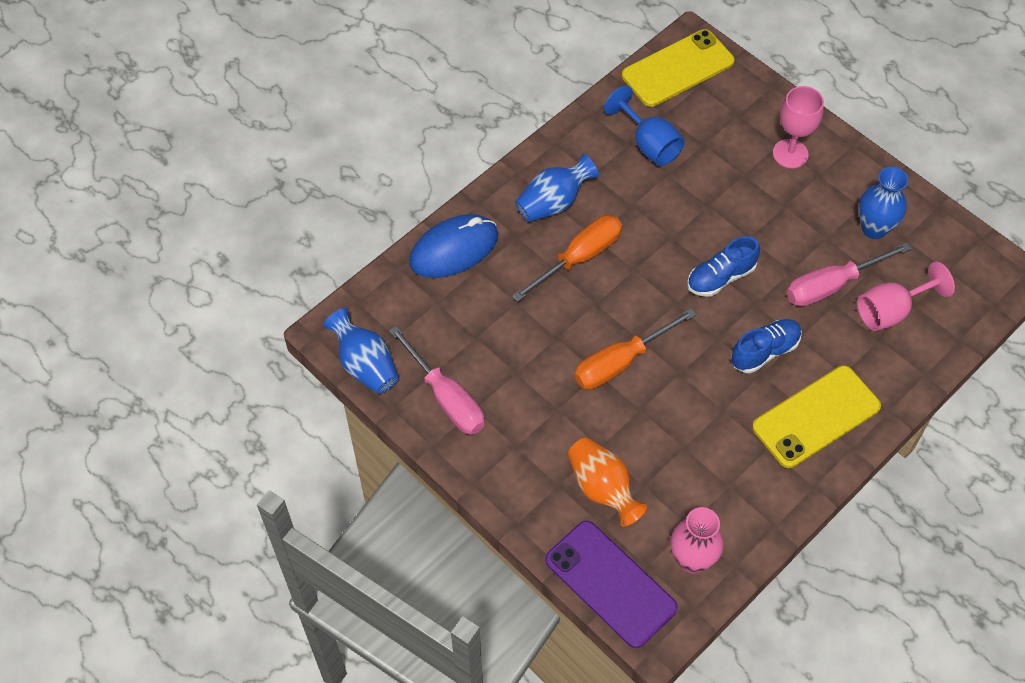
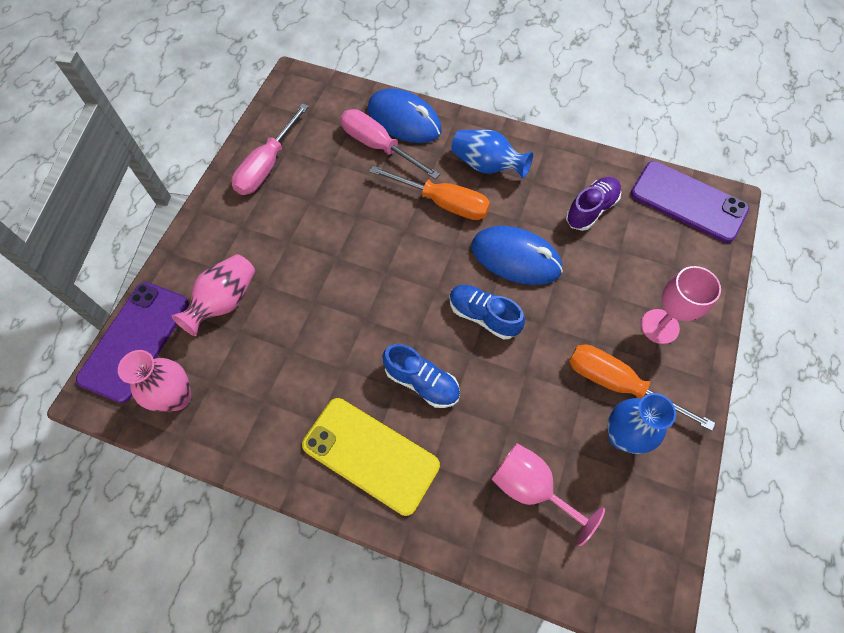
camera: 65 degrees right, 5 degrees up
(365, 365) = (274, 108): blue vase -> none
(602, 488) = (224, 302): orange vase -> pink vase
(620, 362) = (354, 270): orange screwdriver -> orange screwdriver (618, 384)
(649, 144) = (591, 210): blue goblet -> purple shoe
(672, 226) = (515, 258): none -> blue mouse
(677, 68) = (688, 201): yellow phone -> purple phone
(832, 285) = (529, 418): pink screwdriver -> pink screwdriver (378, 146)

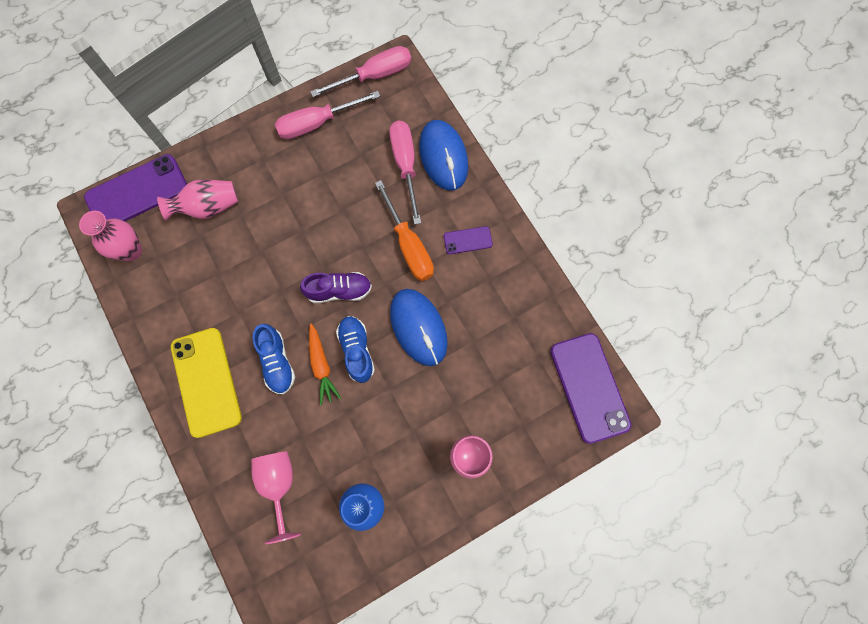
camera: 40 degrees right, 10 degrees up
(285, 100) = (374, 76): none -> pink screwdriver
(465, 353) = (321, 366): none -> orange carrot
(486, 165) = (468, 240): blue vase -> purple phone
(591, 210) = (509, 335): purple shoe -> purple shoe (339, 291)
(618, 384) = (398, 470): orange screwdriver -> none

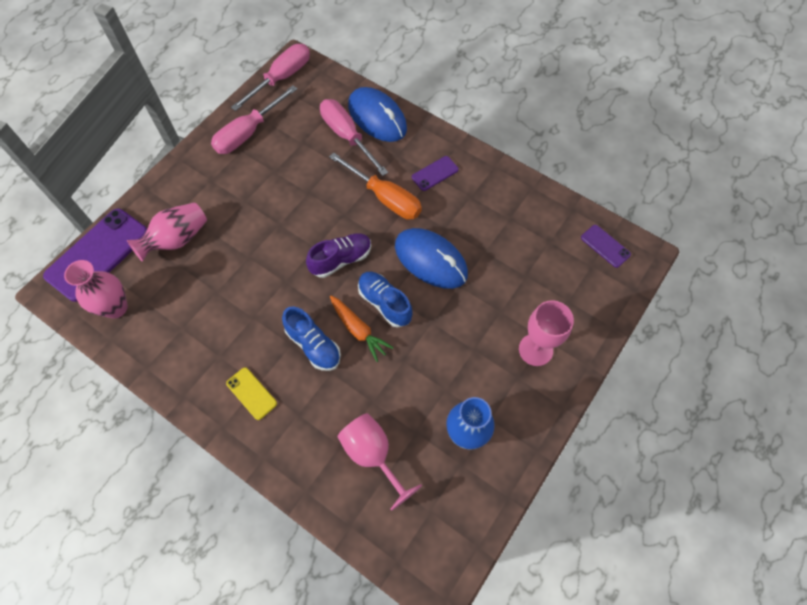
camera: 25 degrees left, 10 degrees down
(206, 382) = (251, 393): yellow phone -> yellow phone, size x0.48
(589, 387) = (605, 246): purple phone -> purple phone, size x0.48

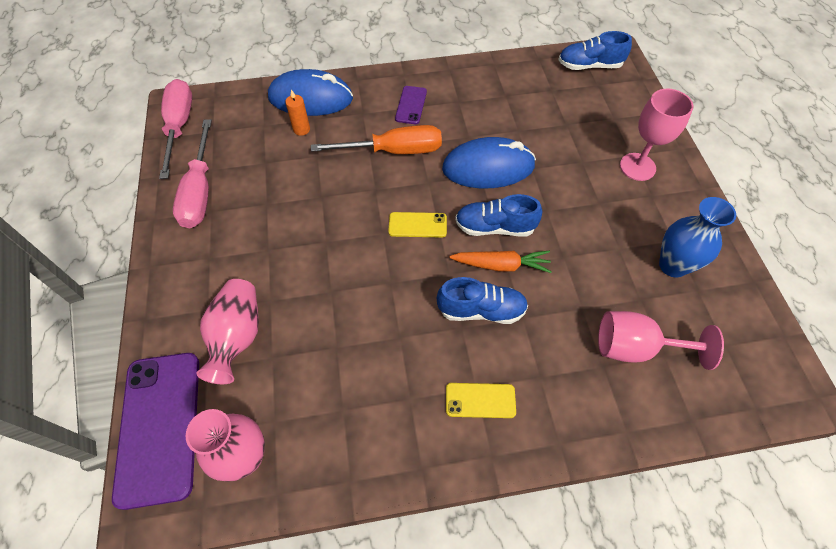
camera: 45 degrees left, 5 degrees down
(341, 260) = (417, 225): purple shoe -> yellow phone
(347, 136) = (301, 129): pink screwdriver -> orange candle
(605, 246) = (589, 66): purple phone -> blue shoe

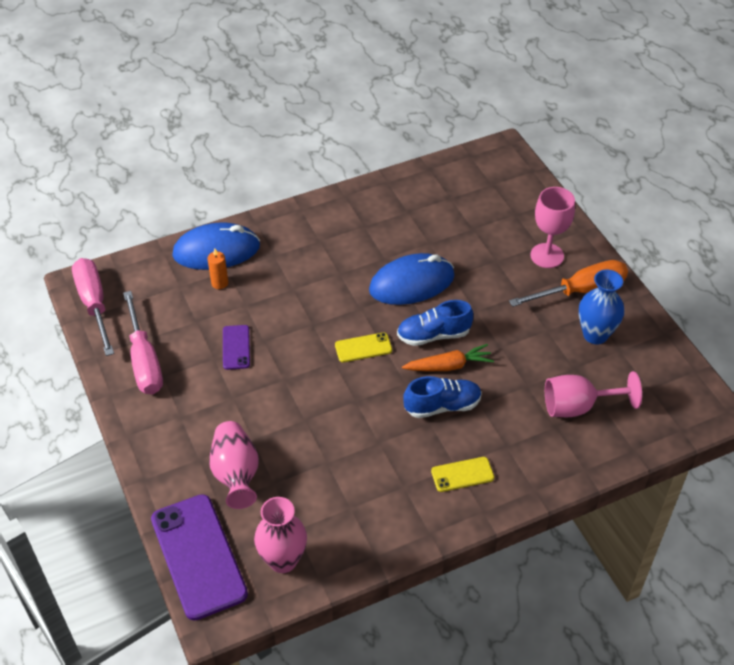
camera: 15 degrees left, 10 degrees down
(394, 151) = (318, 286): orange screwdriver -> orange screwdriver (581, 290)
(411, 105) = (319, 238): purple phone -> purple phone (236, 347)
(589, 66) = (480, 167): blue shoe -> none

